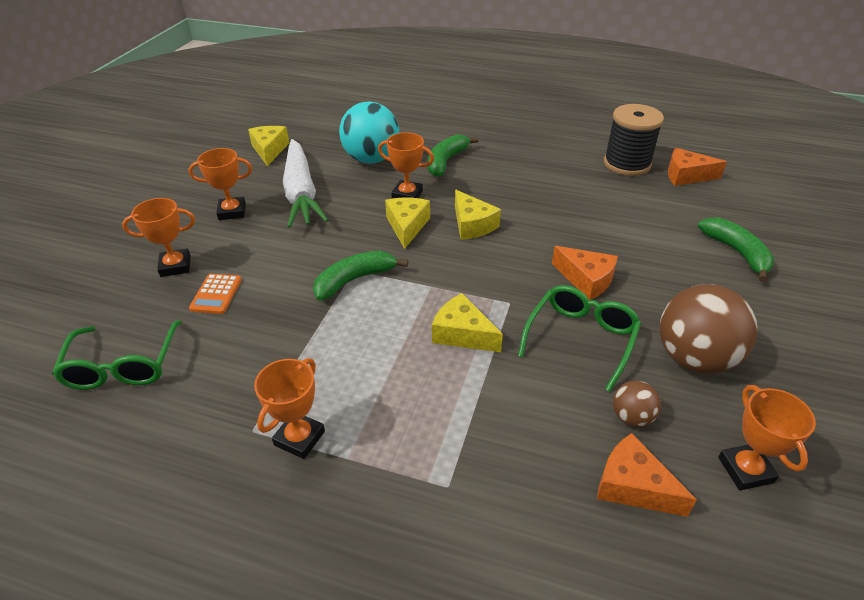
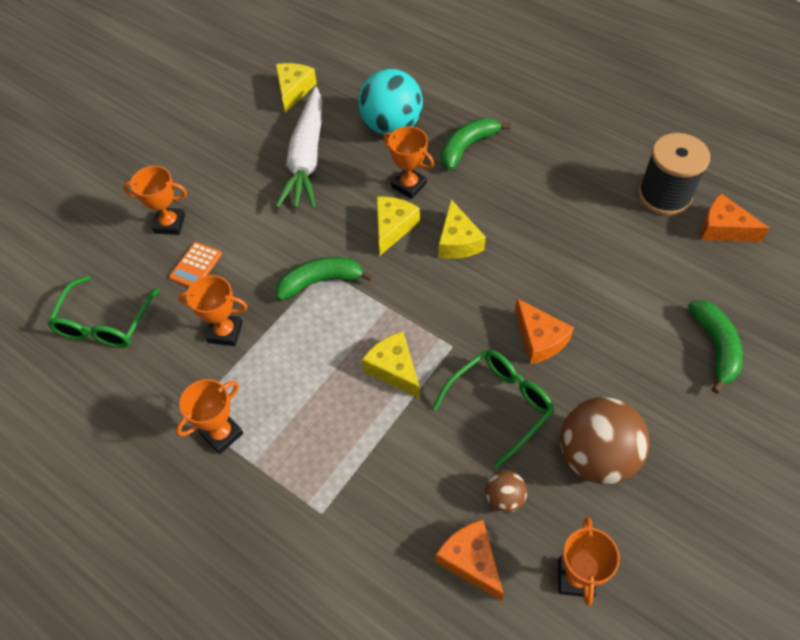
camera: 20 degrees right, 15 degrees up
(232, 212) = (235, 168): orange trophy -> orange trophy (225, 332)

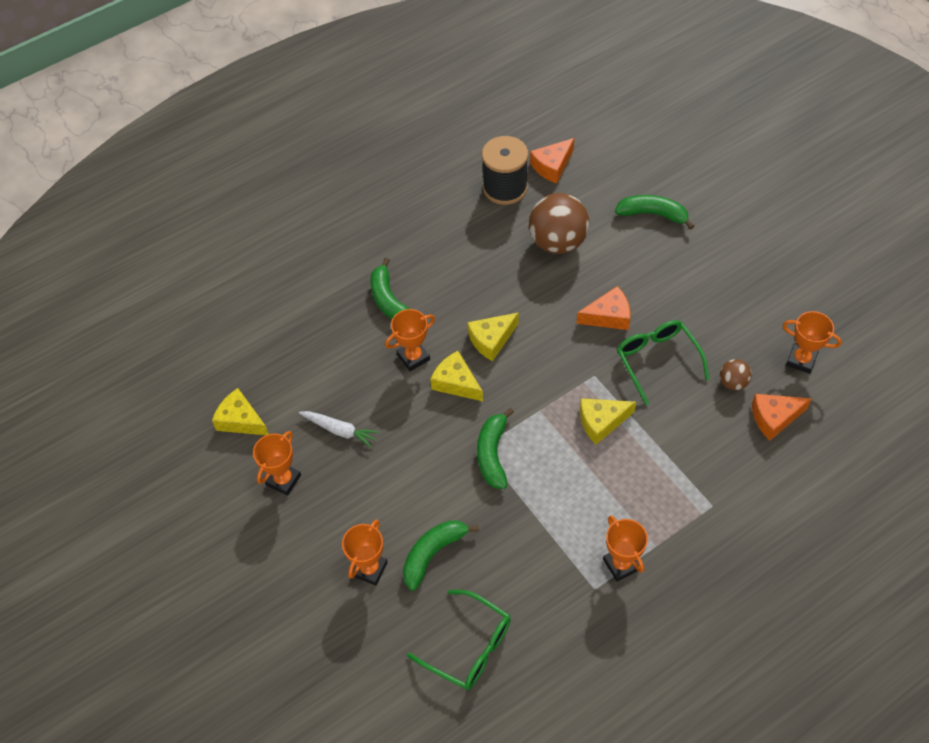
camera: 70 degrees left, 0 degrees up
(196, 266) = (433, 554): orange calculator -> green banana
(225, 332) = (518, 542): orange trophy -> orange trophy (283, 480)
(306, 158) = (340, 430): white carrot -> white carrot, size x0.51
(391, 126) = (334, 350): turquoise ball -> none
(458, 241) = (491, 340): yellow cheese -> yellow cheese turned 135 degrees clockwise
(596, 456) = (717, 316): brown ball -> brown ball (558, 242)

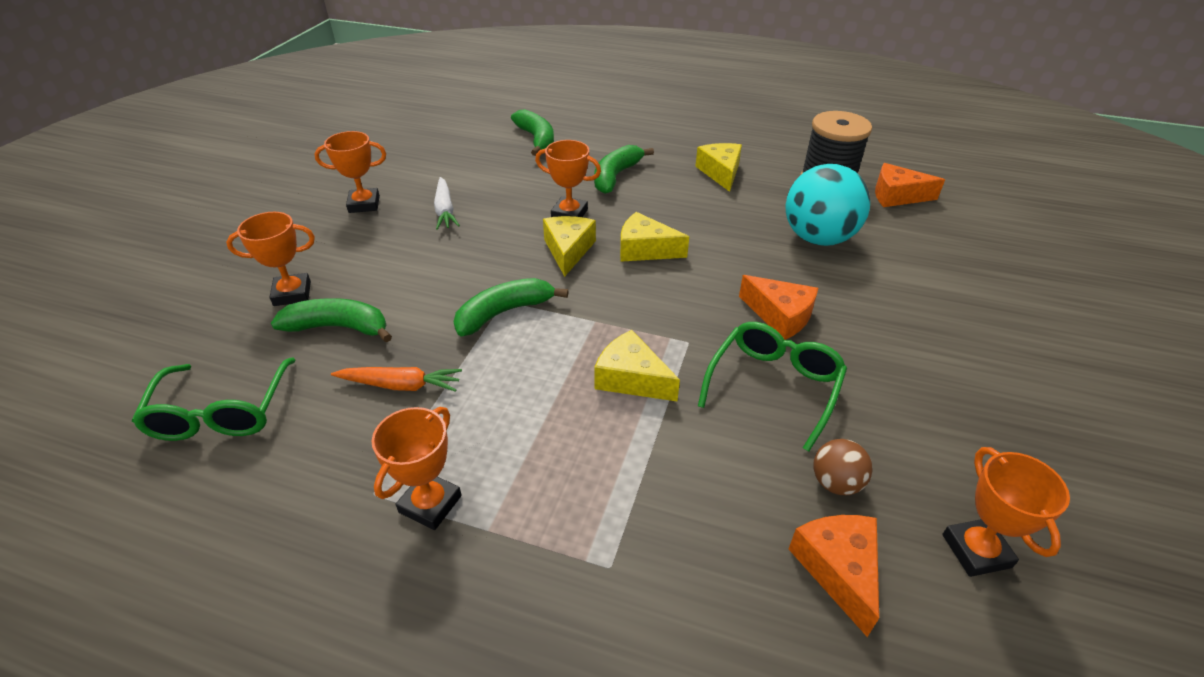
camera: 50 degrees right, 15 degrees down
(241, 420) = (410, 161): yellow cheese -> yellow cheese (720, 172)
(518, 540) = (401, 385): none -> orange carrot
(558, 242) = (818, 238): brown ball -> turquoise ball
(653, 214) = (958, 286): green banana -> green banana (536, 139)
(774, 418) = (838, 569): orange cheese -> orange cheese turned 45 degrees clockwise

